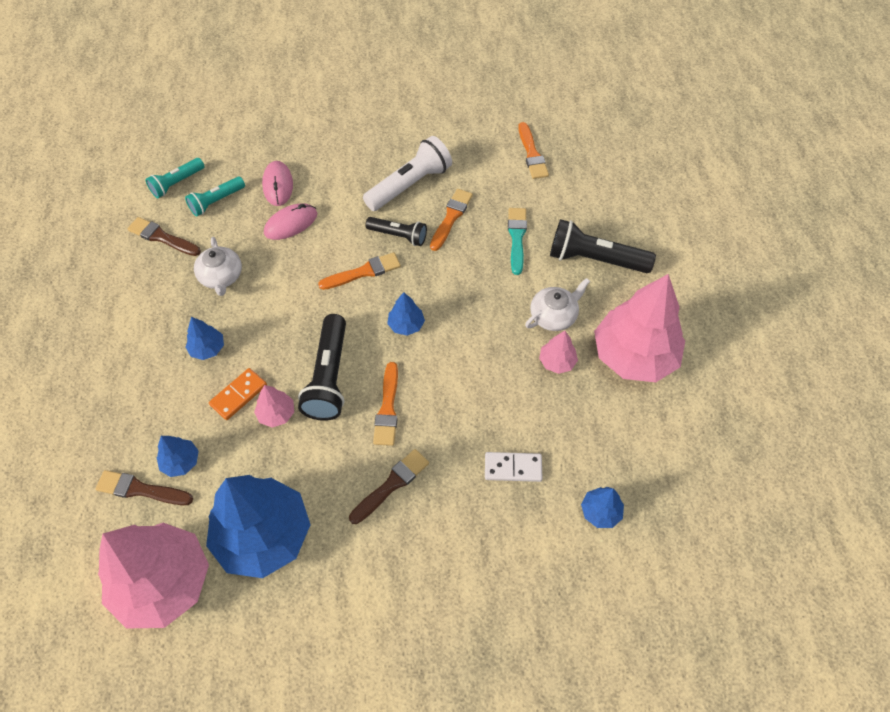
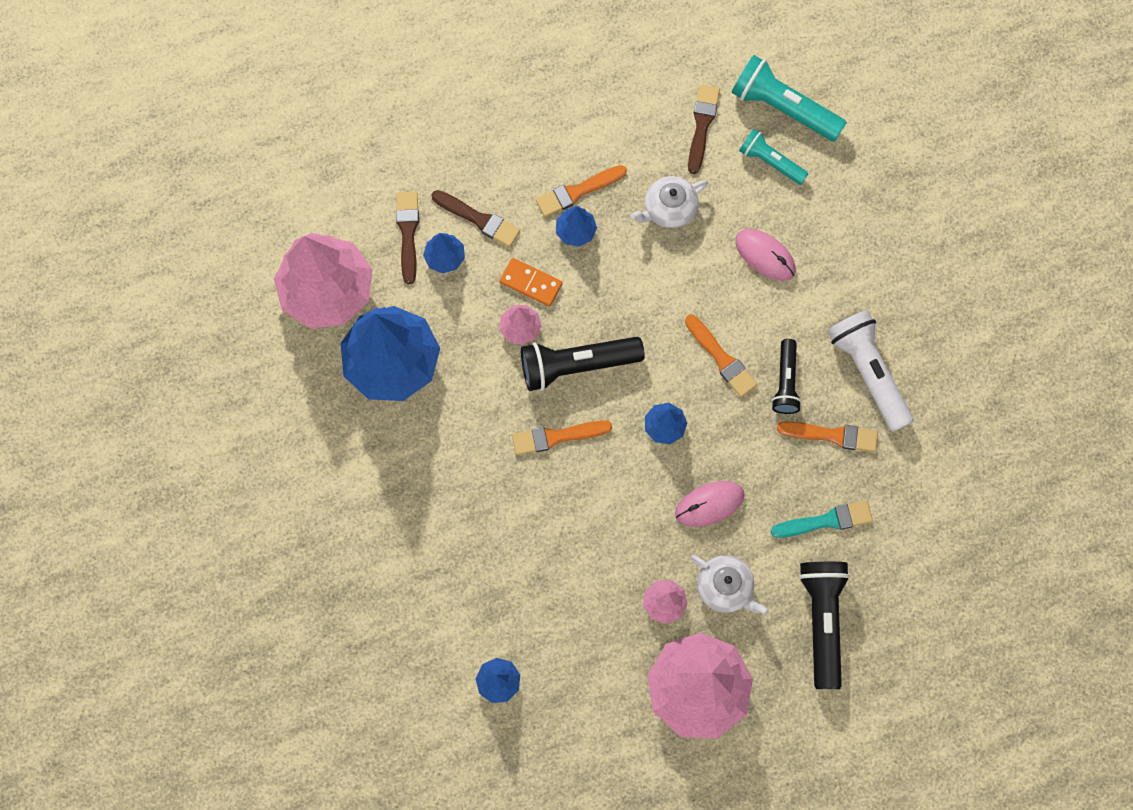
camera: 75 degrees right, 15 degrees up
(177, 183) = (783, 108): turquoise flashlight -> turquoise flashlight, size x1.63
(278, 185) = (817, 220): pink mouse -> pink mouse (709, 504)
(391, 484) = (473, 466): brown brush -> brown brush (479, 219)
(410, 185) = (868, 372): white flashlight -> white flashlight turned 150 degrees counterclockwise
(513, 468) = (523, 582): white domino -> none
(532, 154) = (970, 510): orange brush -> orange brush (577, 192)

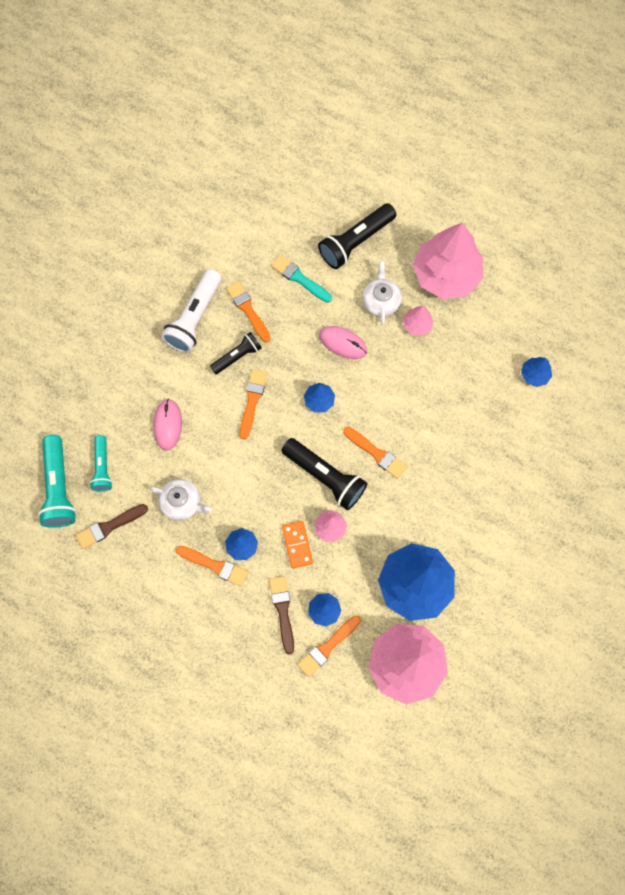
camera: 130 degrees left, 0 degrees up
(408, 233) = (327, 647): brown brush -> orange brush

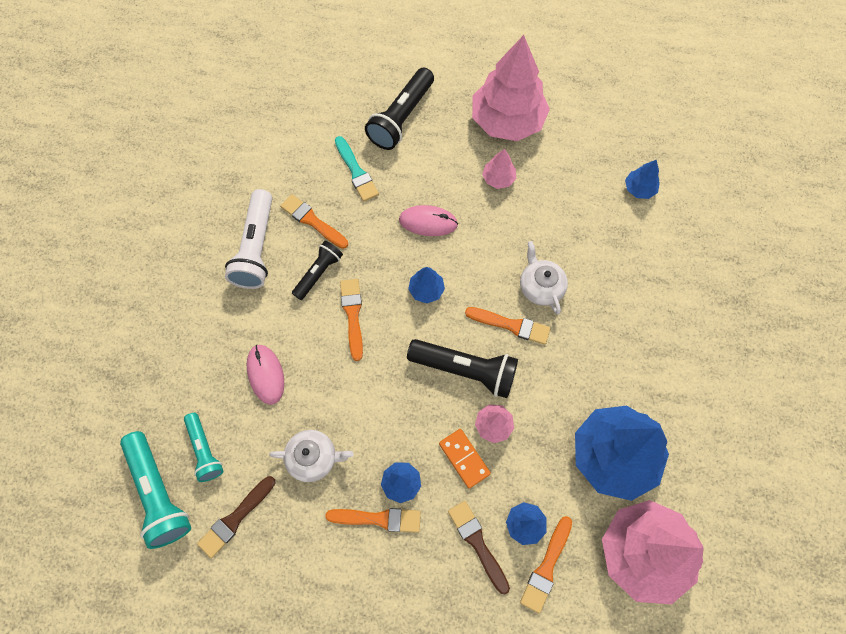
camera: 20 degrees left, 5 degrees down
(299, 278) = (356, 172): turquoise brush -> turquoise brush turned 135 degrees counterclockwise
(381, 301) = (451, 167): white teapot -> white teapot (540, 287)

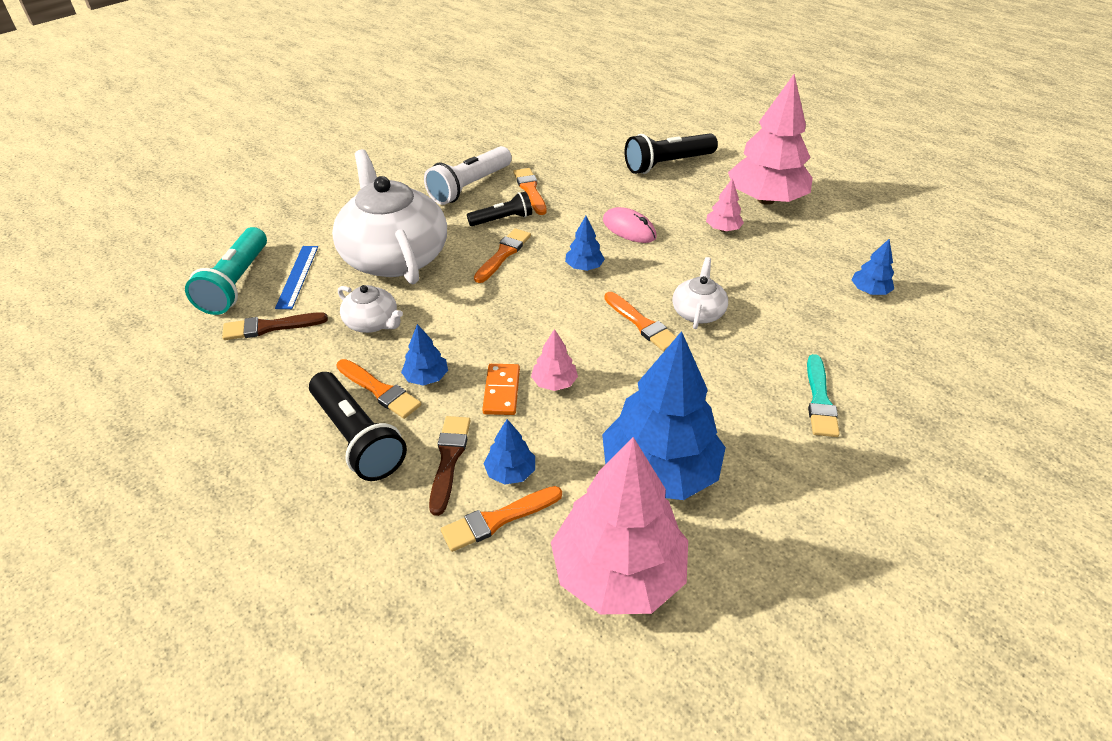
camera: 35 degrees right, 25 degrees down
(205, 450) = (297, 276): turquoise flashlight -> blue ruler
(266, 374) = (394, 256): pink mouse -> white teapot
(356, 172) = (596, 178): turquoise brush -> turquoise brush (819, 400)
(465, 370) = (566, 333): black flashlight -> black flashlight (357, 438)

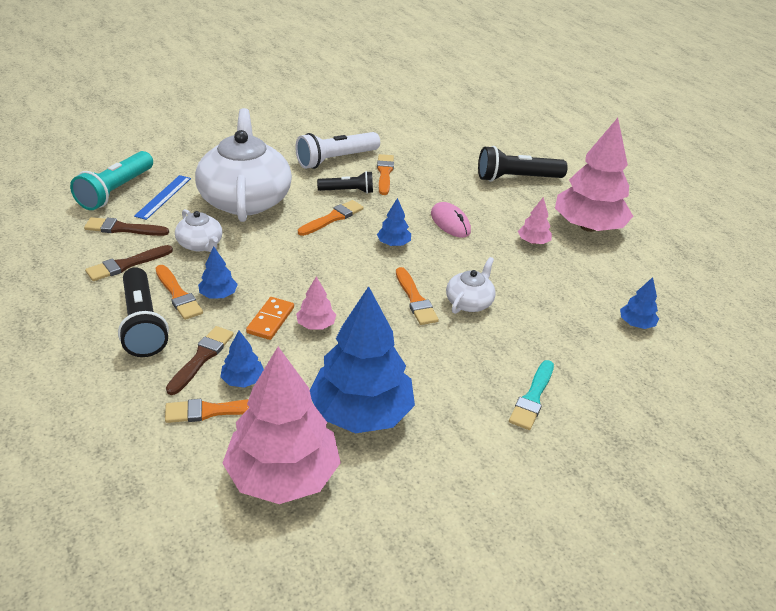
camera: 15 degrees right, 5 degrees down
(298, 370) = (126, 265): none -> brown brush

